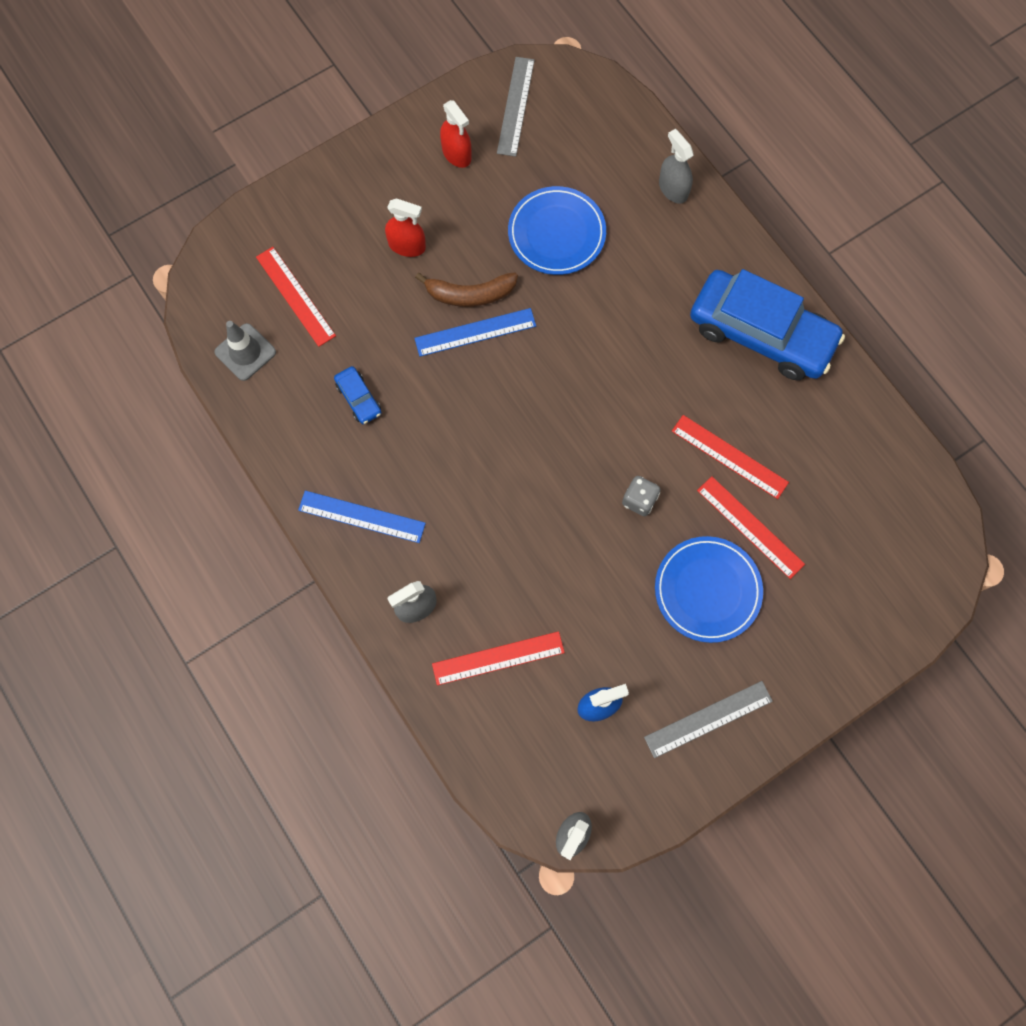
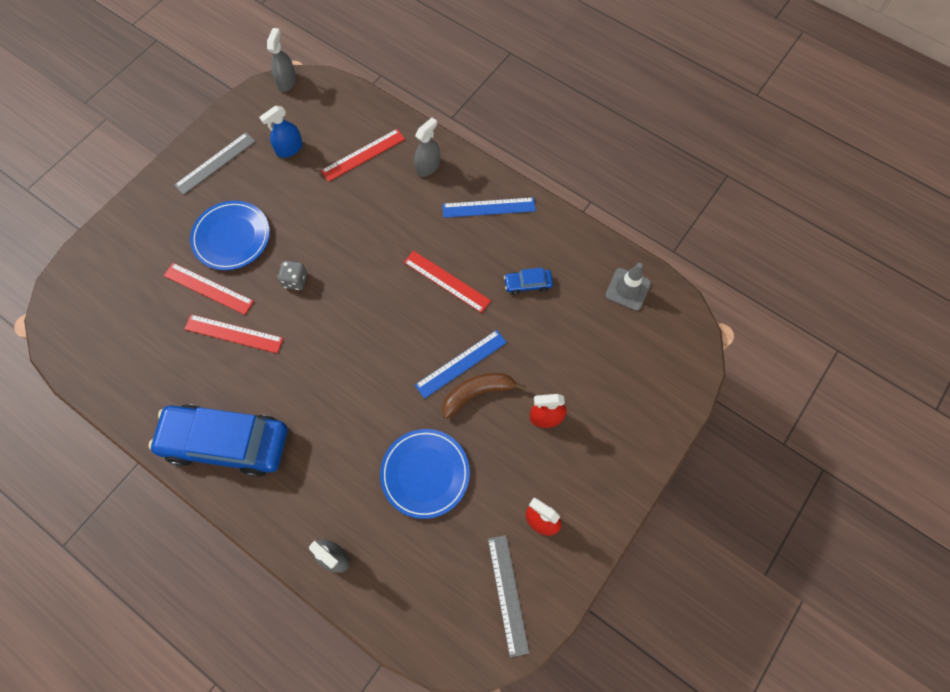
camera: 160 degrees right, 5 degrees down
(295, 296) = (613, 344): red ruler -> red ruler (447, 281)
(358, 398) = (528, 284): blue car -> blue car turned 45 degrees counterclockwise

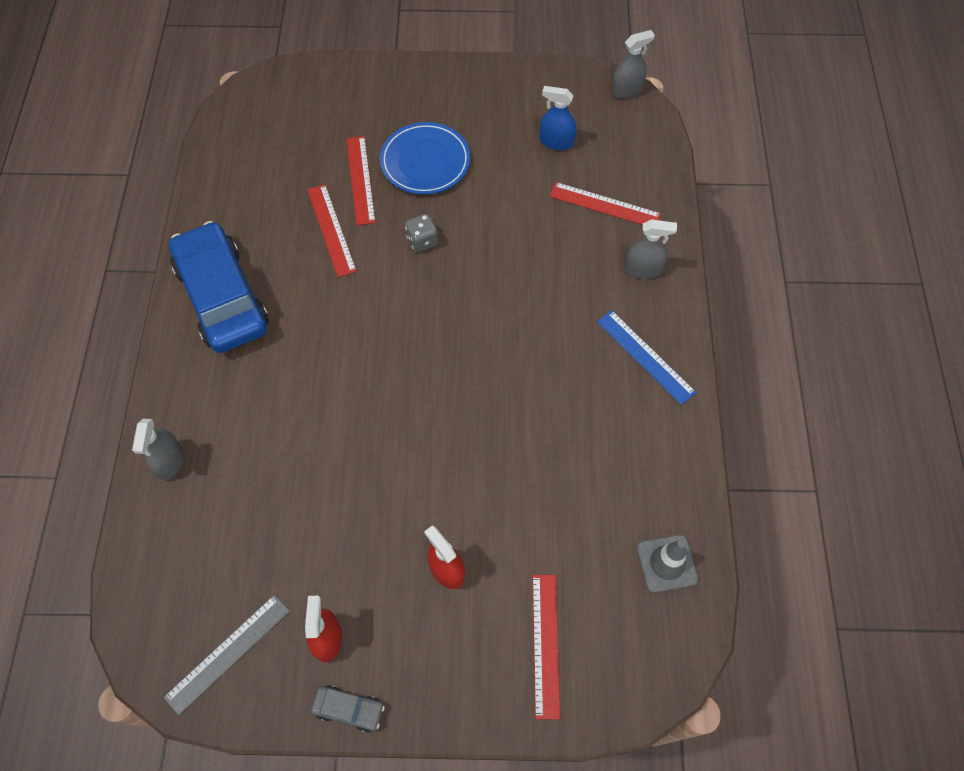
camera: 55 degrees right, 5 degrees down
(215, 163) = (489, 97): grey ruler -> none
(425, 474) = (304, 489): blue plate -> none
(447, 281) = (527, 372): red ruler -> red ruler (546, 644)
(461, 364) = (446, 446): blue ruler -> none
(477, 393) = (424, 483): brown banana -> none
(528, 284) = (587, 453): blue car -> none
(596, 535) = (348, 709): none -> grey car

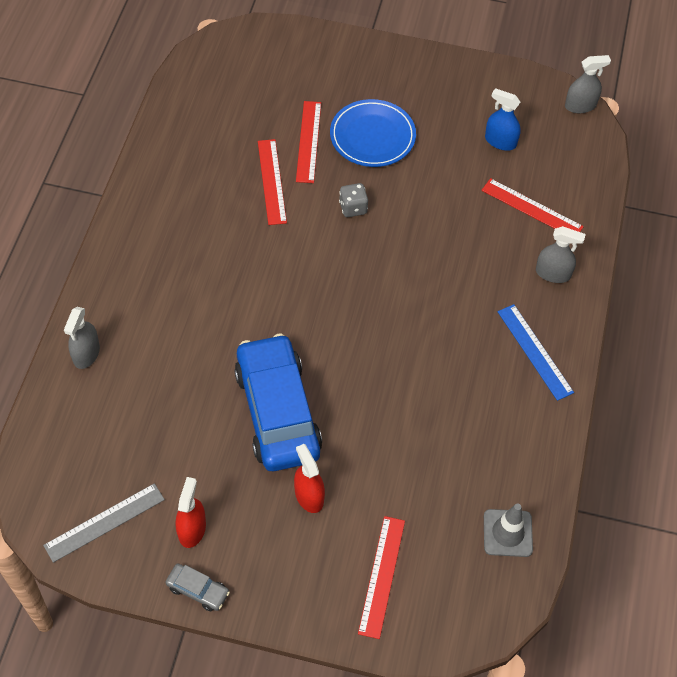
camera: 10 degrees right, 5 degrees down
(222, 297) = (161, 222): blue car -> blue car (278, 411)

